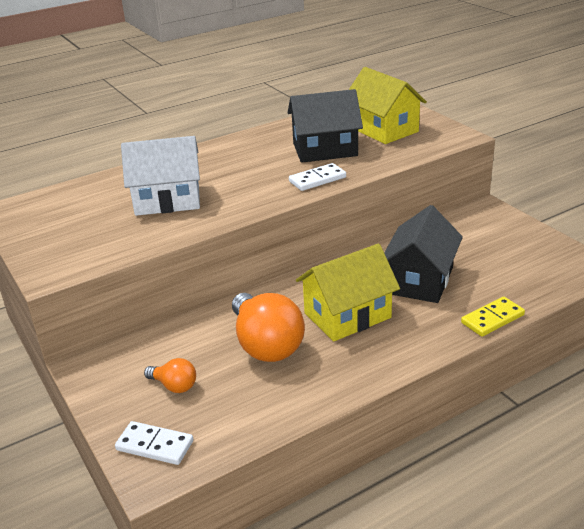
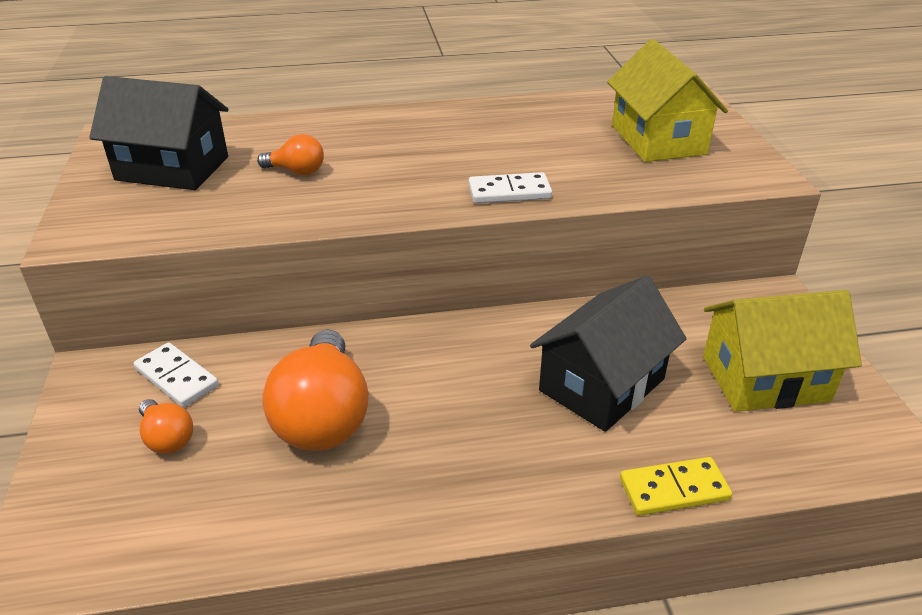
camera: 20 degrees right, 5 degrees up
(155, 445) = (76, 523): white domino -> white domino (177, 377)
(167, 200) = (297, 171): white house -> orange light bulb
(325, 149) = (553, 150): black house -> black house (172, 168)
(347, 315) = (462, 408): yellow house -> yellow house (765, 378)

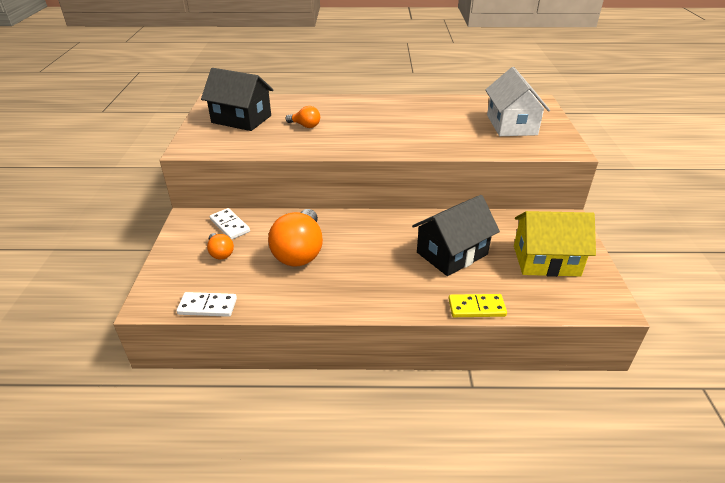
camera: 10 degrees right, 0 degrees up
(509, 192) = (417, 145): white domino -> white domino (207, 306)
(658, 139) = (511, 125): yellow house -> white house

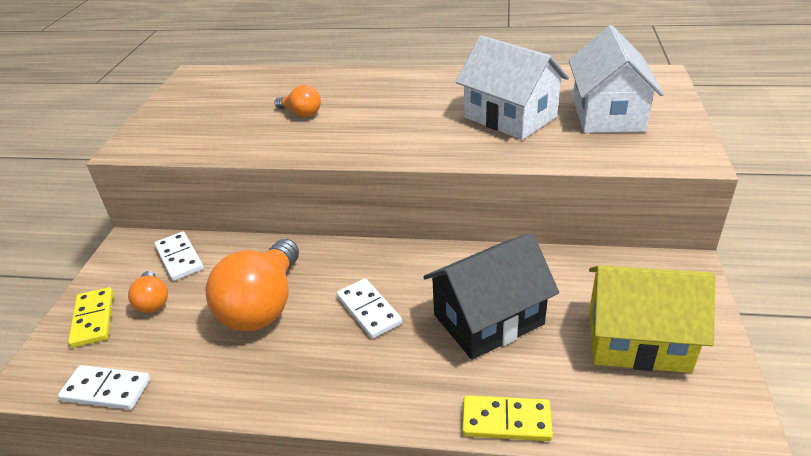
camera: 10 degrees right, 0 degrees up
(181, 265) = (93, 319): none -> yellow domino
(241, 119) = (218, 103): black house -> none
(373, 252) = (368, 310): none -> white domino
(449, 127) = (510, 117): none -> white house

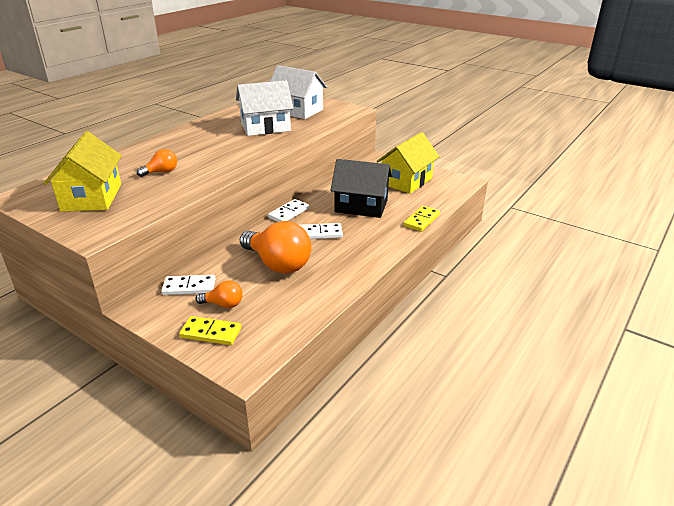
camera: 65 degrees left, 5 degrees down
(106, 390) = (289, 333): white domino -> white domino (288, 213)
(213, 107) = (92, 197): none -> yellow house
(488, 319) = (361, 206): black house -> black house turned 75 degrees counterclockwise

